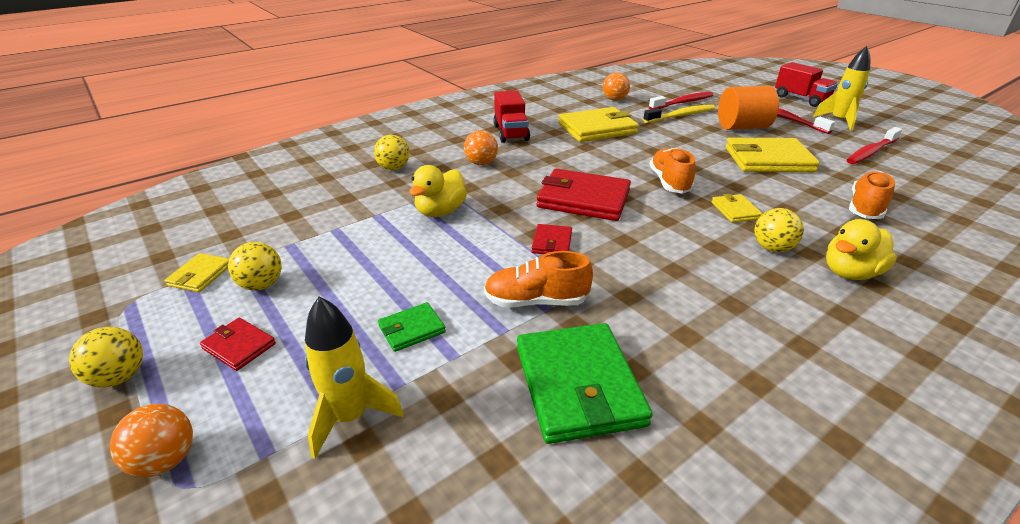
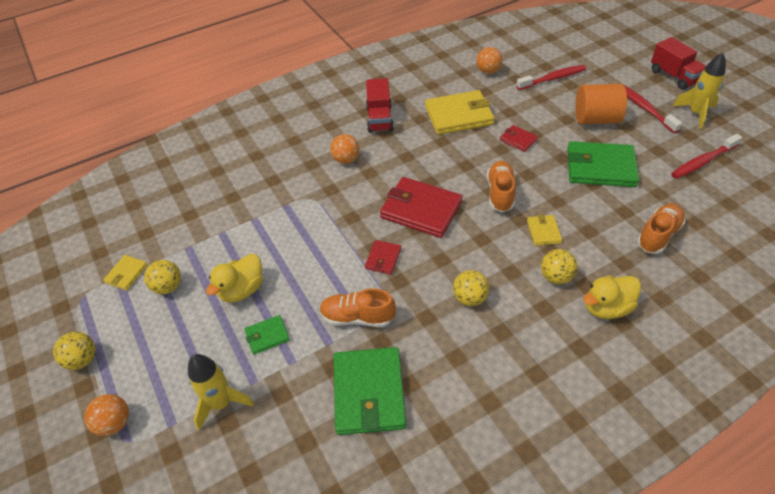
camera: 10 degrees right, 15 degrees up
(239, 346) = (154, 341): red wallet -> red wallet (518, 140)
(394, 168) = (273, 162): yellow ball -> yellow ball (469, 298)
(440, 211) = (303, 218): yellow duck -> yellow duck (242, 290)
(681, 115) = (544, 99): yellow toothbrush -> none
(768, 159) = (600, 167): yellow wallet -> green wallet

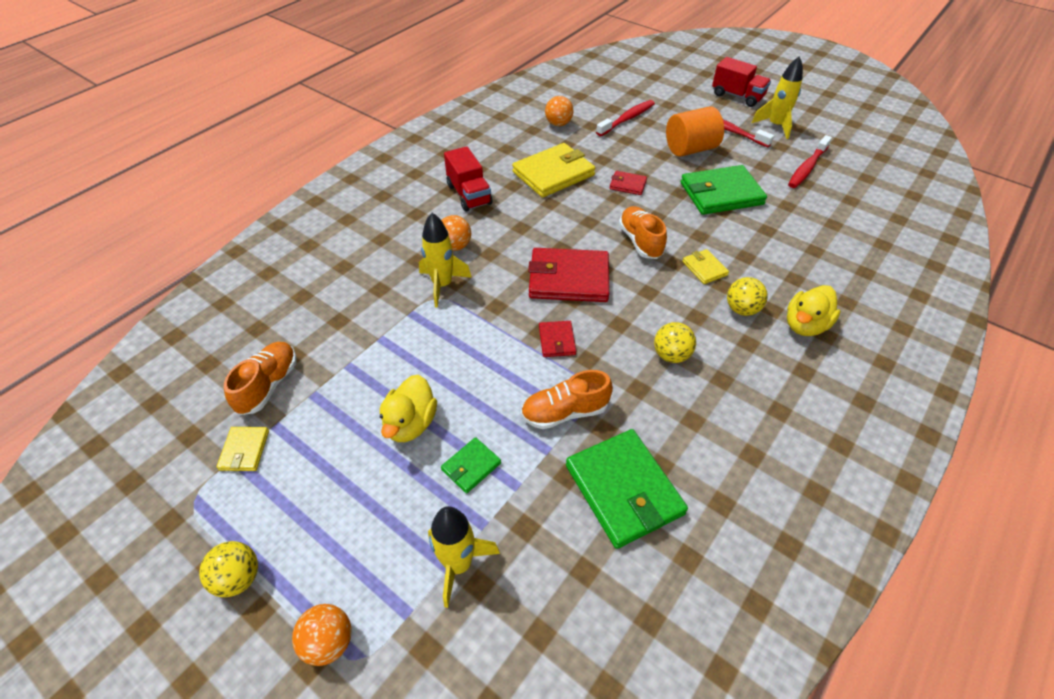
camera: 25 degrees left, 0 degrees up
(168, 287) = (311, 449): yellow ball -> none
(320, 189) = (442, 285): none -> yellow rocket
(658, 235) = (809, 244): orange shoe -> orange shoe (268, 385)

